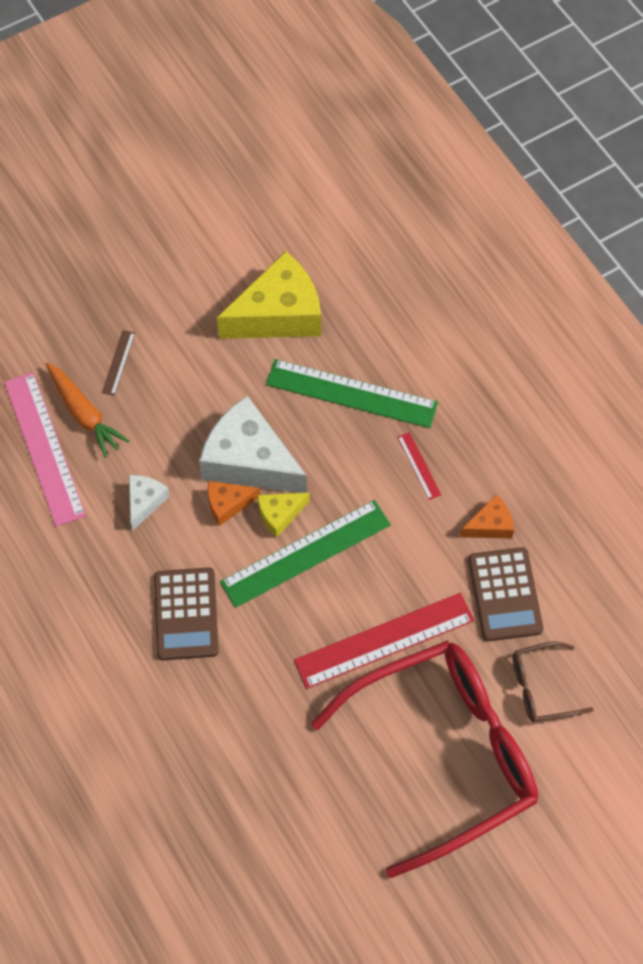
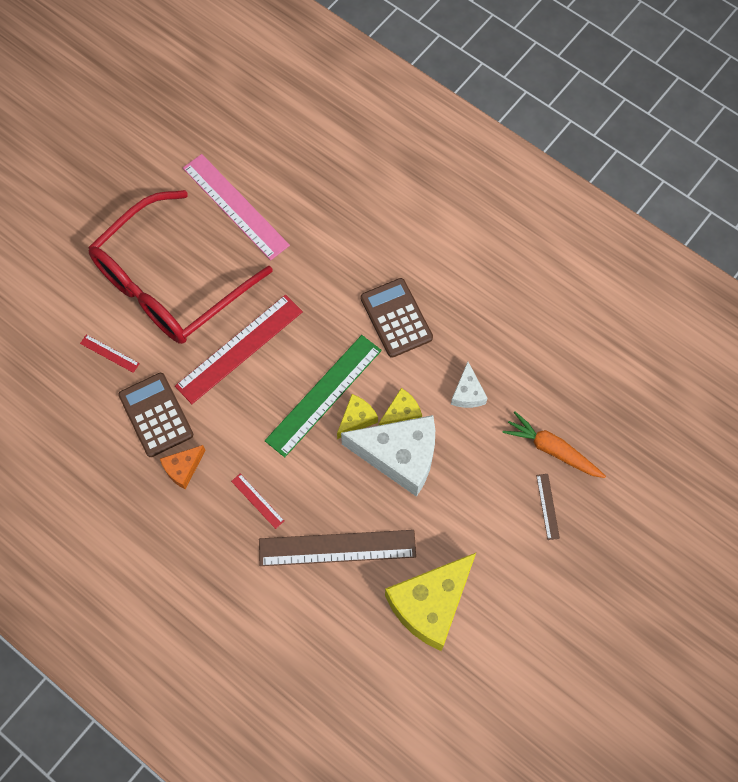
camera: 160 degrees right, 5 degrees up
(44, 448) = (569, 409): pink ruler -> pink ruler (235, 206)
(228, 504) = (401, 413): orange cheese -> yellow cheese
(351, 394) = (337, 548): green ruler -> brown ruler
(541, 687) = (109, 353): brown glasses -> red ruler

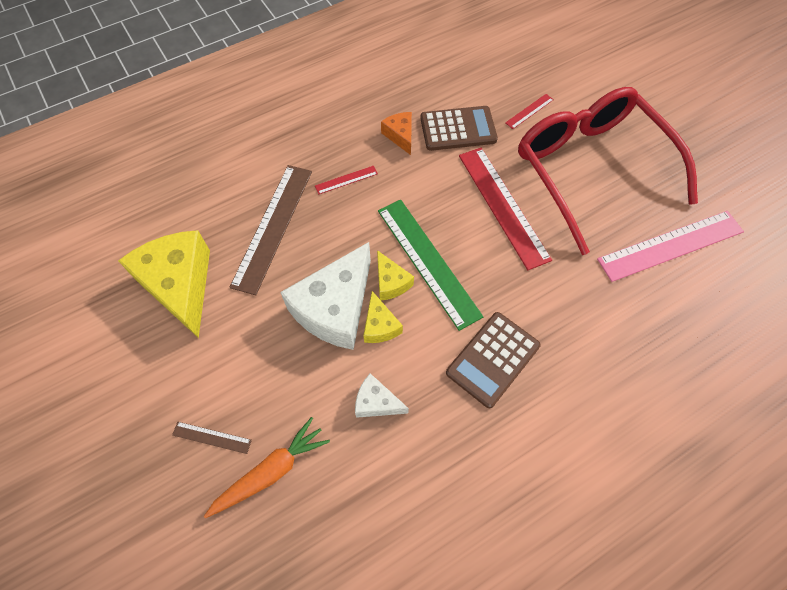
camera: 110 degrees right, 5 degrees down
(396, 318) = (493, 359): brown calculator -> brown calculator turned 135 degrees clockwise

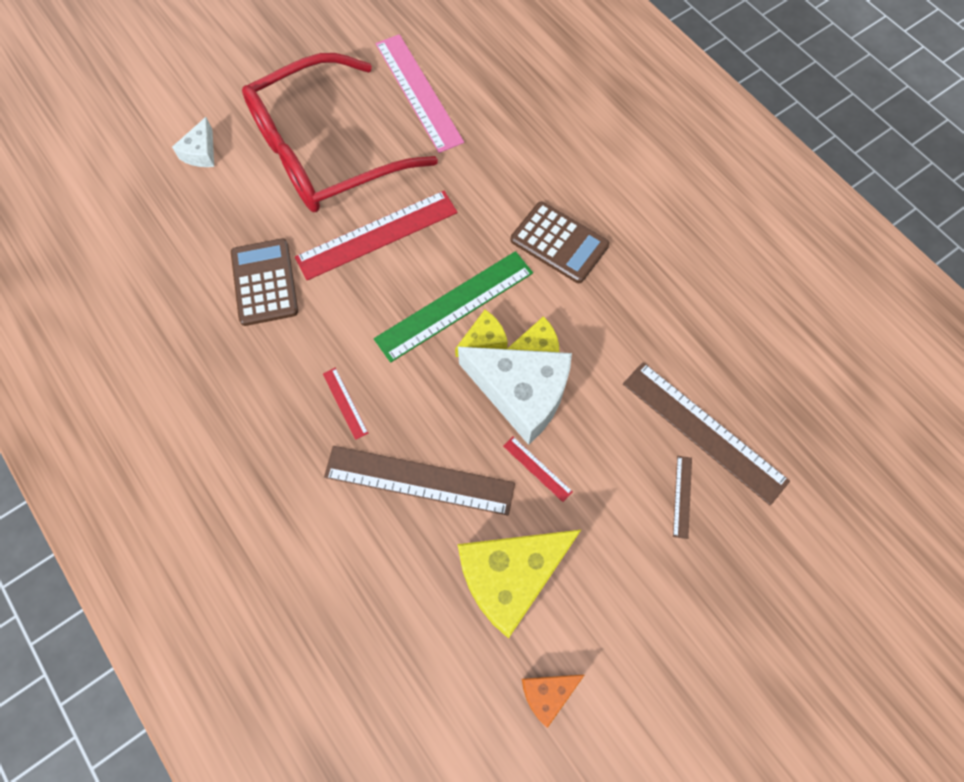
camera: 95 degrees left, 5 degrees up
(271, 471) = (703, 431): orange carrot -> brown ruler
(376, 402) = (619, 342): white cheese -> white cheese (201, 152)
(400, 136) = (274, 346): orange cheese -> orange cheese (547, 693)
(529, 111) = (238, 207): red ruler -> red ruler (537, 468)

